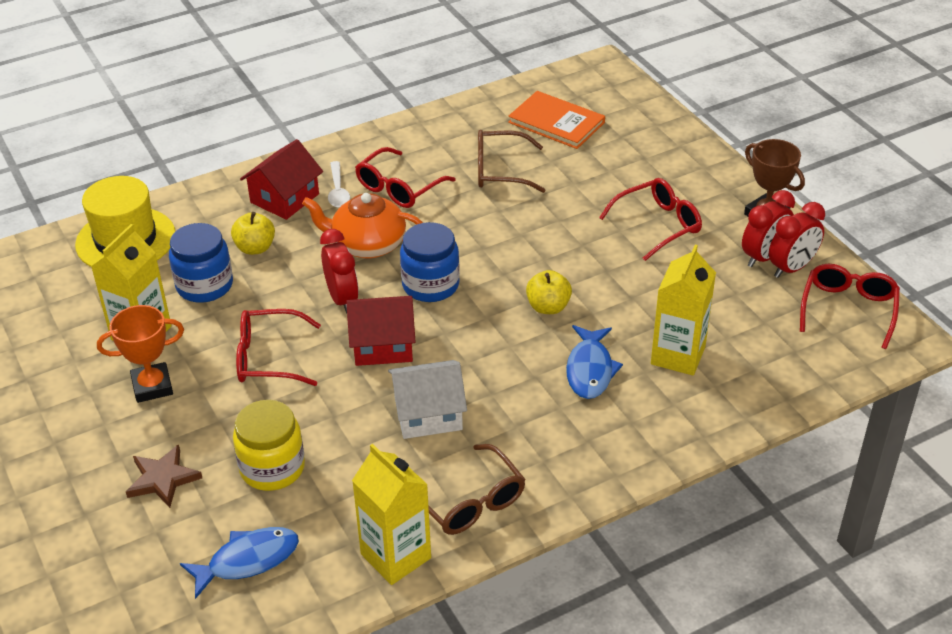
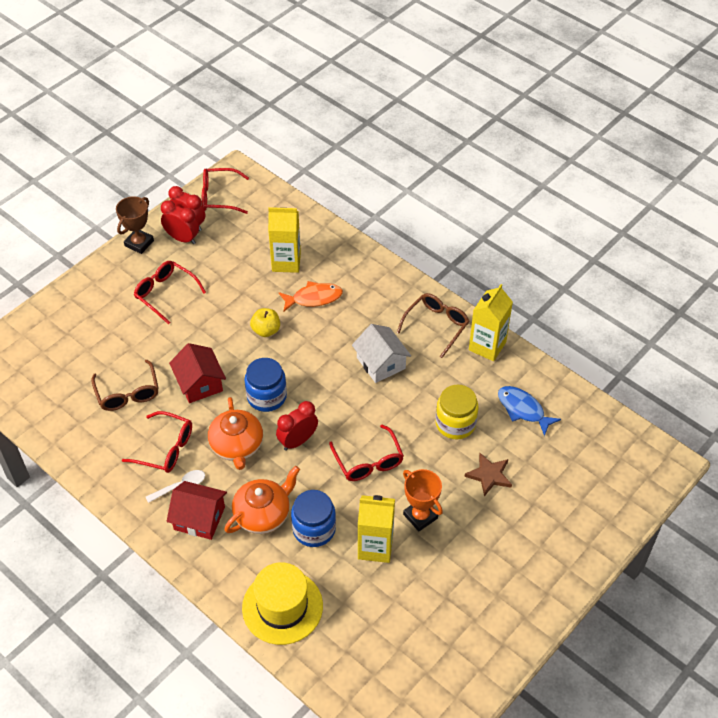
camera: 110 degrees left, 10 degrees up
(255, 248) = (263, 514): yellow apple -> orange teapot
(383, 345) = (332, 404): red house -> red house (199, 383)
(556, 122) = (57, 375): orange book -> none
(590, 370) = (314, 298): blue fish -> orange fish

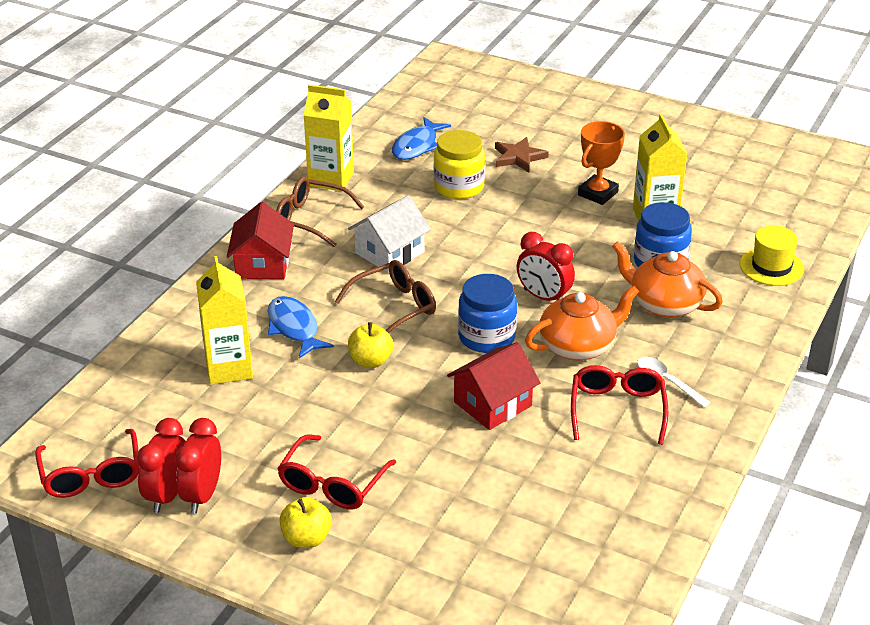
camera: 105 degrees left, 15 degrees down
(128, 393) = (544, 473): brown glasses -> brown glasses (394, 307)
(129, 276) = (306, 538): none -> yellow apple
(139, 243) = (225, 548): brown trophy -> none
(199, 518) = (702, 354): red house -> red house (262, 264)
(282, 607) = (771, 266): yellow hat -> yellow hat, size x0.66
(314, 298) = (294, 328): orange fish -> blue fish
(368, 461) = (545, 239): red glasses -> none

